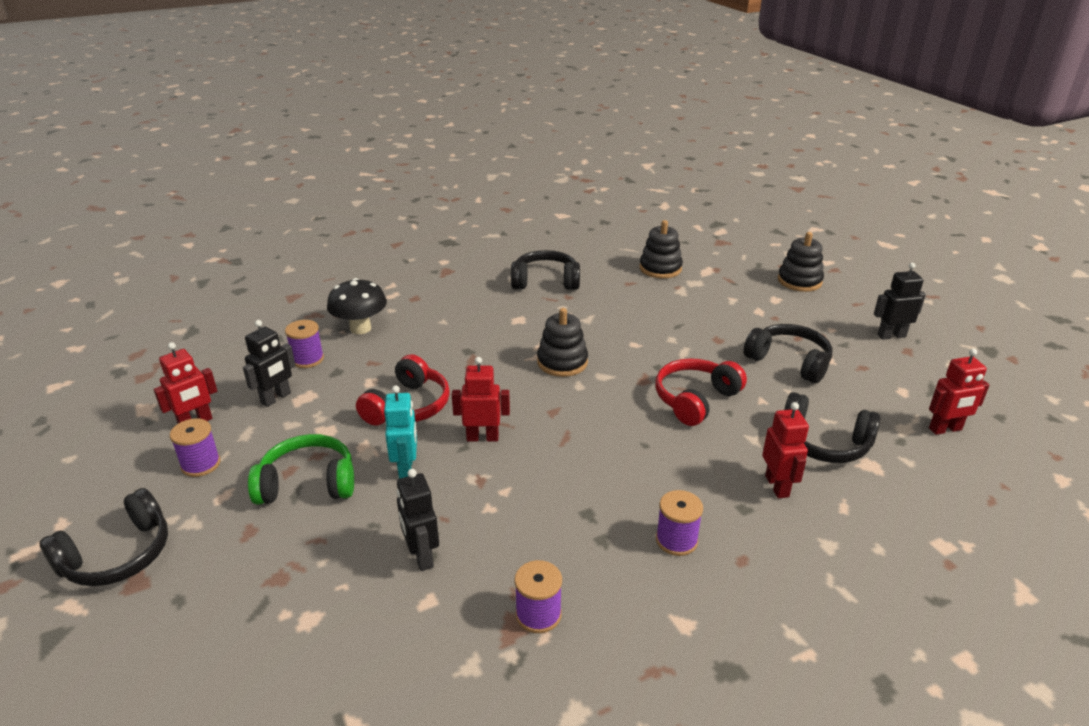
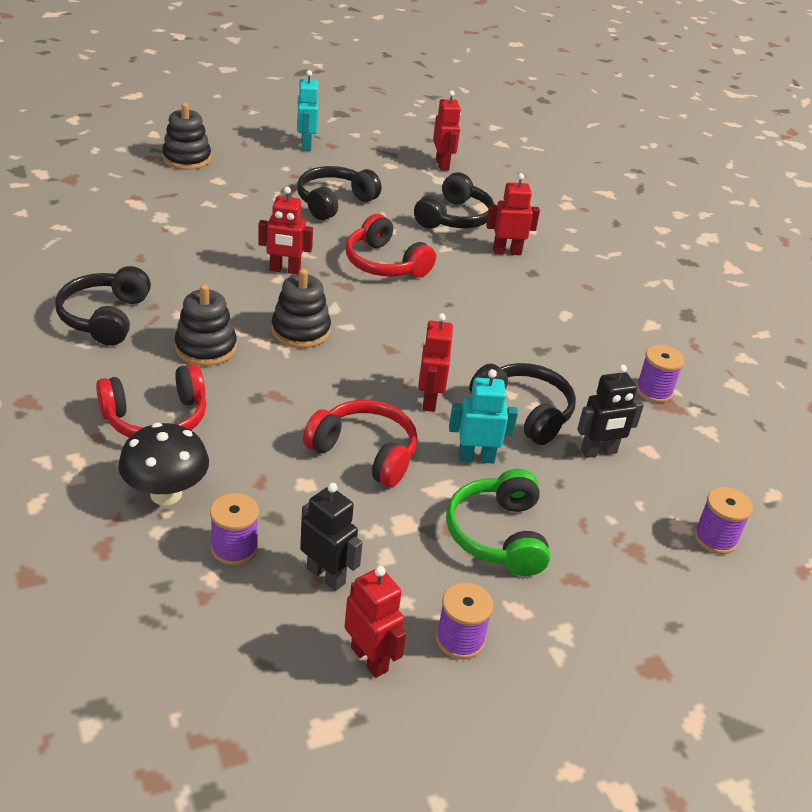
camera: 90 degrees left, 5 degrees up
(118, 555) = (619, 694): black headphones -> black headphones (524, 412)
(436, 315) = (156, 418): none -> red headphones
(650, 346) = (285, 270): none -> red robot
(660, 268) = (115, 231): black stacking toy -> black stacking toy (206, 348)
(676, 540) = (569, 311): purple spool -> purple spool (715, 538)
(891, 336) = (305, 145): black robot -> turquoise robot

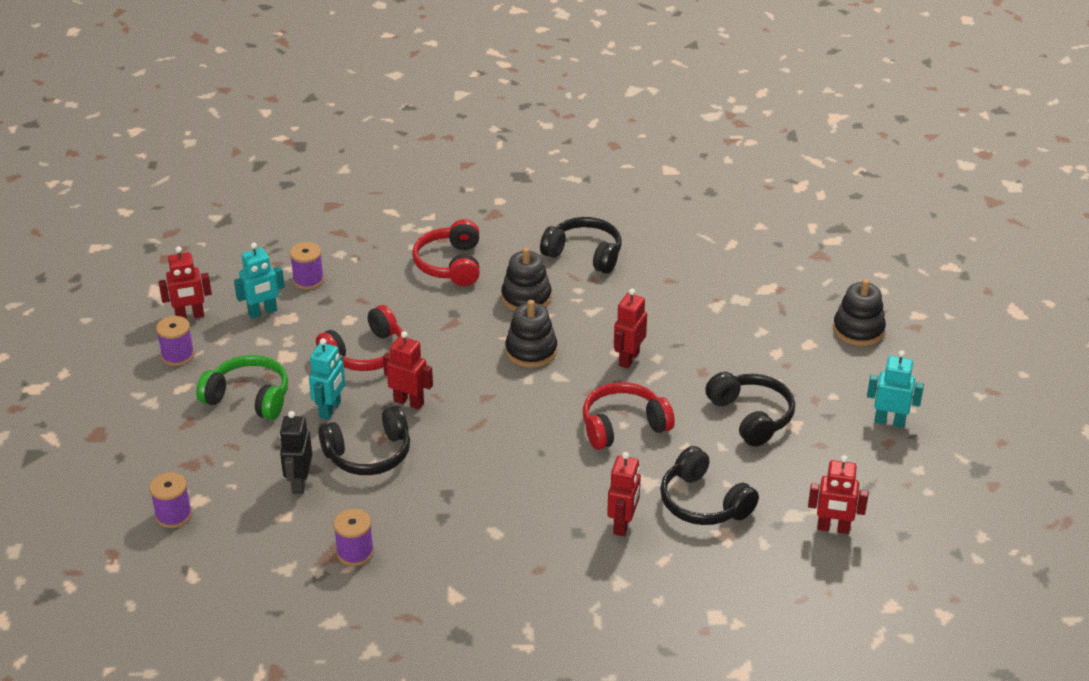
camera: 115 degrees right, 0 degrees up
(166, 494) = (372, 260): black mushroom -> none
(326, 575) = (263, 312): black robot -> turquoise robot

